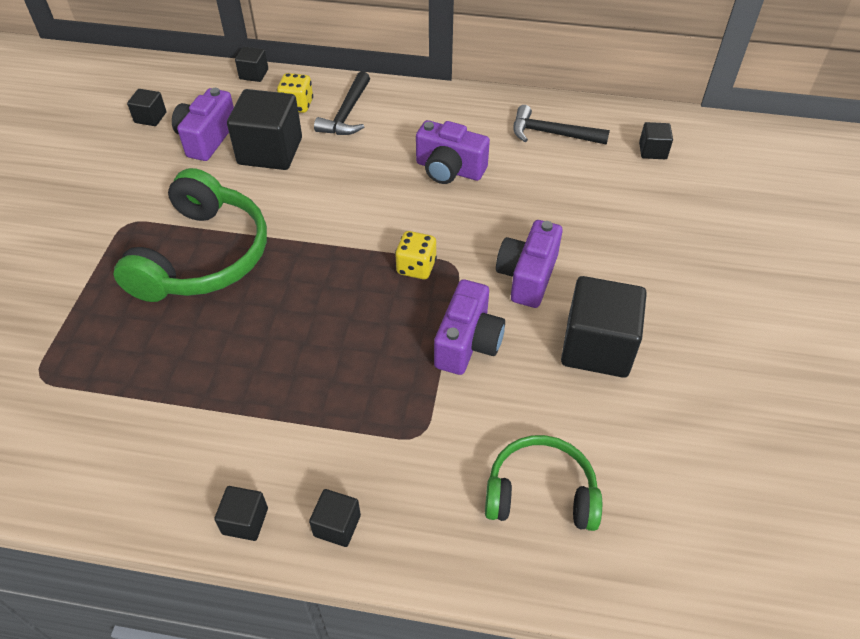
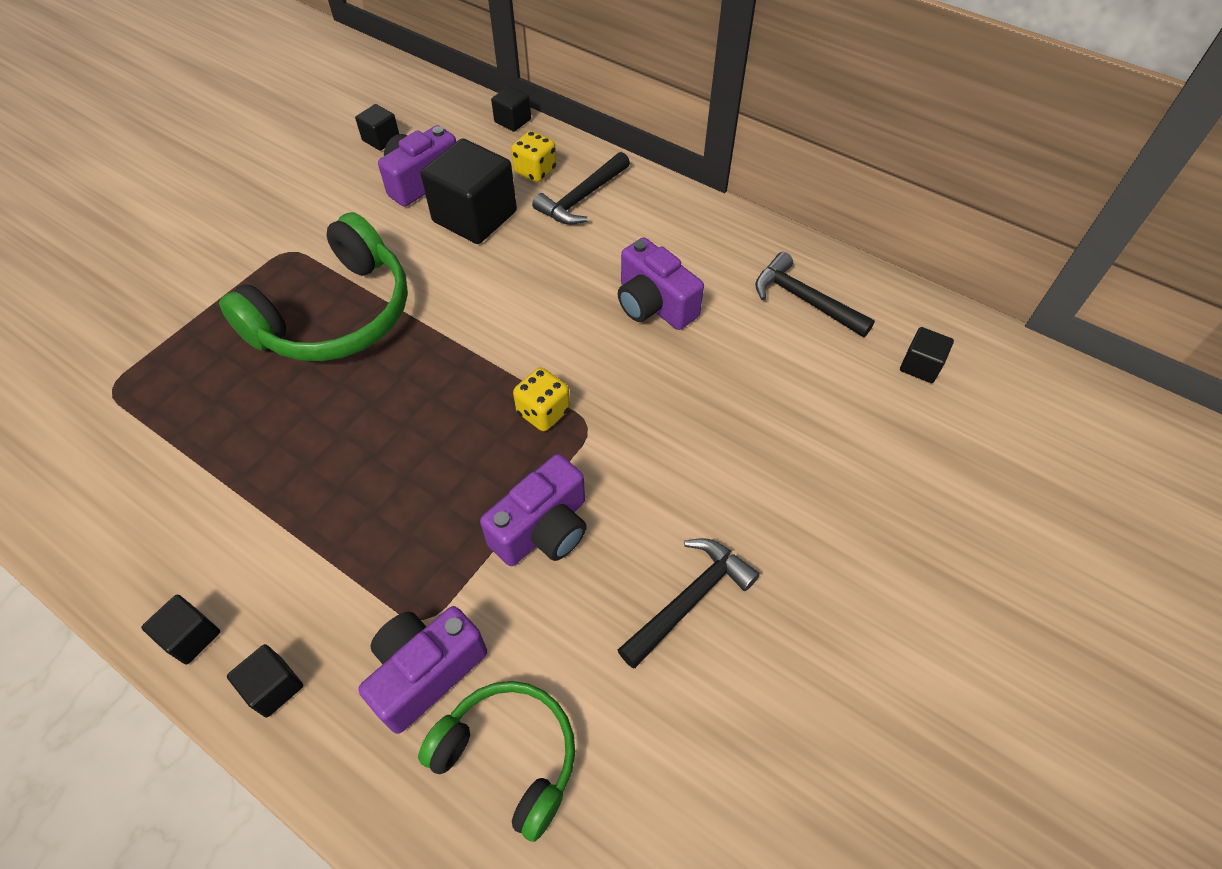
camera: 25 degrees right, 5 degrees up
(527, 276) = (662, 473): purple camera -> purple camera (426, 672)
(597, 347) = (690, 599): black cube -> black hammer

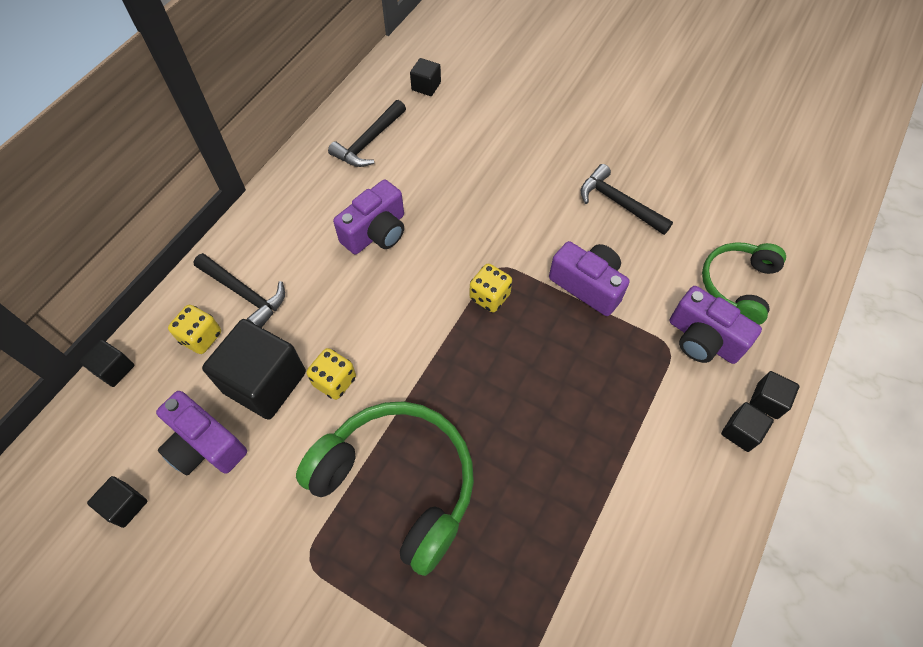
camera: 95 degrees left, 5 degrees up
(191, 636) = (724, 504): black cube -> black cube (767, 400)
(462, 267) = (334, 381): none -> yellow dice

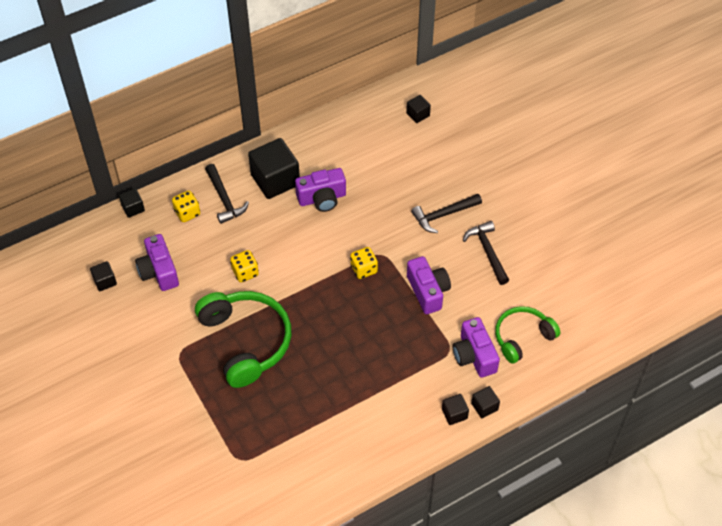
camera: 30 degrees right, 5 degrees down
(265, 382) = (207, 254): black cube -> black cube (275, 180)
(369, 142) = (355, 137): black hammer -> black hammer (443, 215)

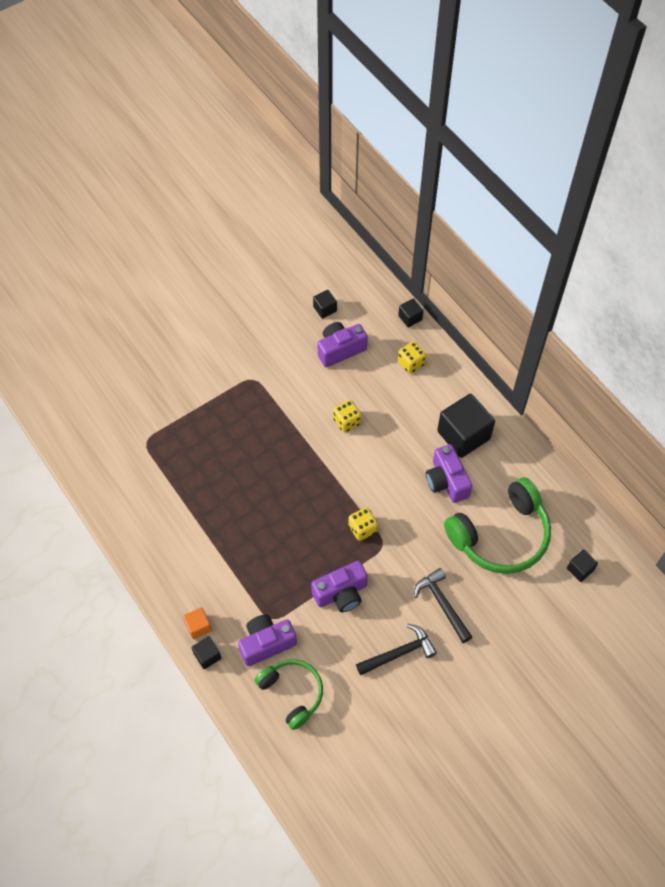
camera: 85 degrees right, 5 degrees up
(224, 199) = (432, 393): black hammer -> none
(246, 341) = (269, 432): green headphones -> green headphones (501, 535)
(454, 414) = (198, 626): black cube -> orange cube

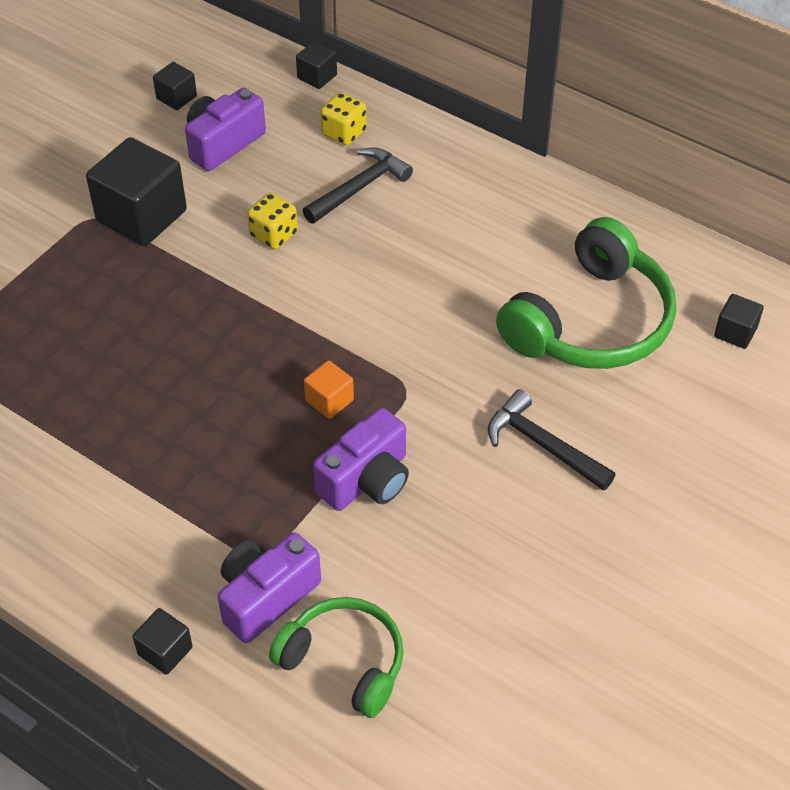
camera: 20 degrees left, 10 degrees down
(198, 626) = (131, 609): orange cube -> orange cube (329, 400)
(362, 529) = (362, 375): yellow dice -> none
(399, 653) = (504, 539): black hammer -> black hammer (360, 187)
(446, 481) = (470, 272): purple camera -> none
(463, 435) = (469, 204): black cube -> black cube (141, 216)

